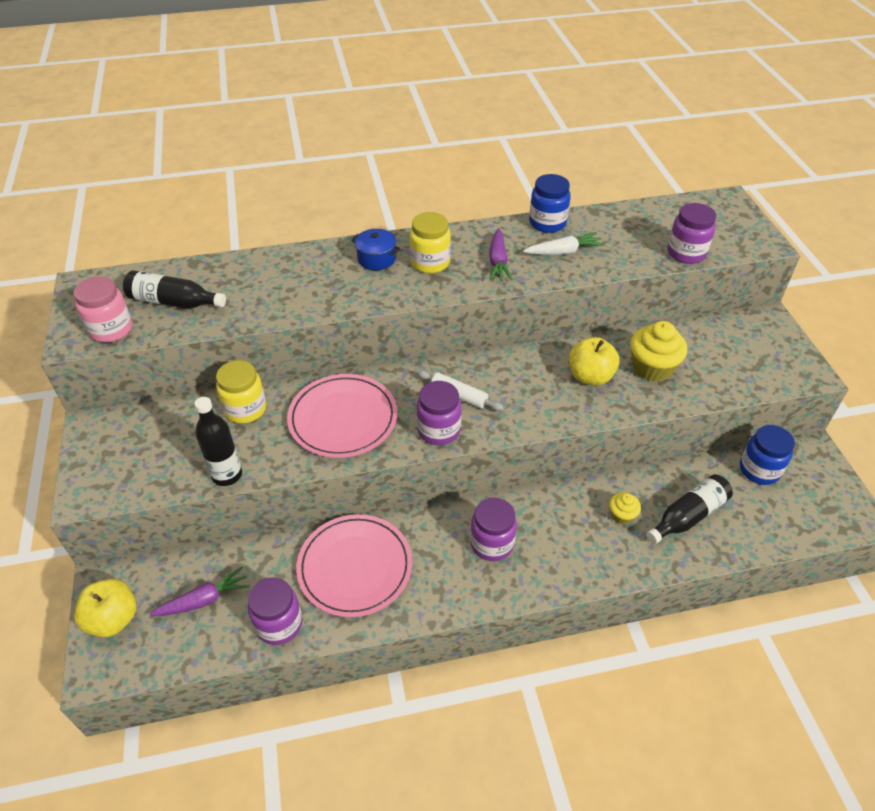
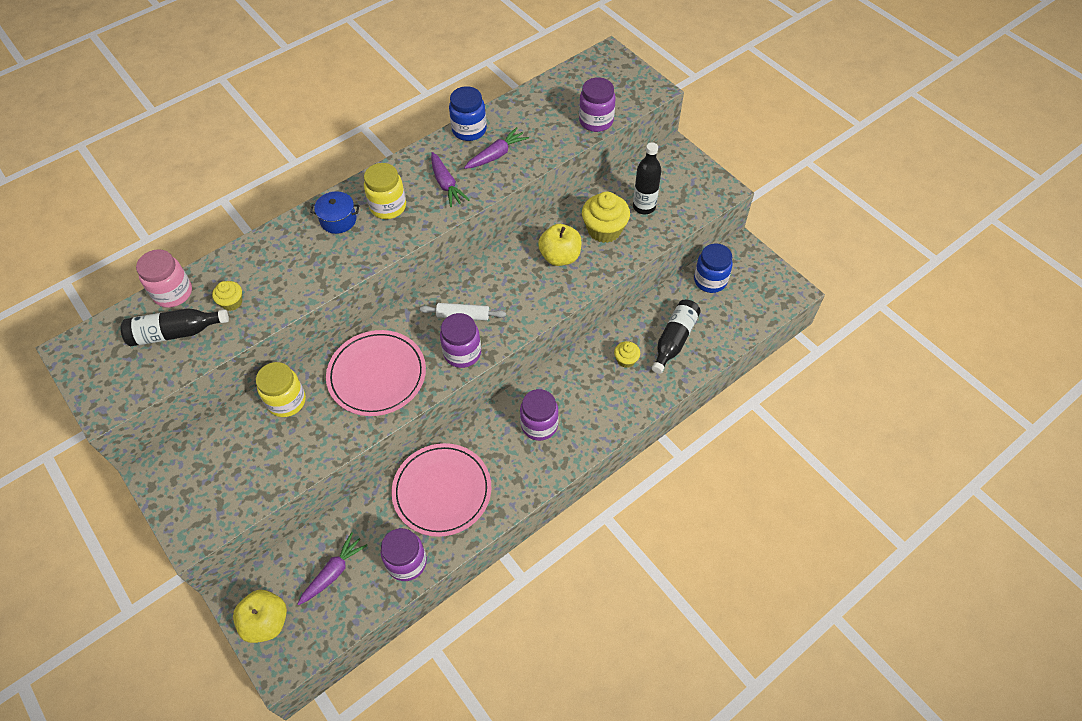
camera: 25 degrees left, 10 degrees up
(111, 329) = (134, 382): pink jar -> pink jar (173, 293)
(227, 475) = (307, 465): black bottle -> black bottle (644, 207)
(238, 294) = (232, 302): none -> yellow cupcake
(563, 252) = (496, 155): white carrot -> purple carrot

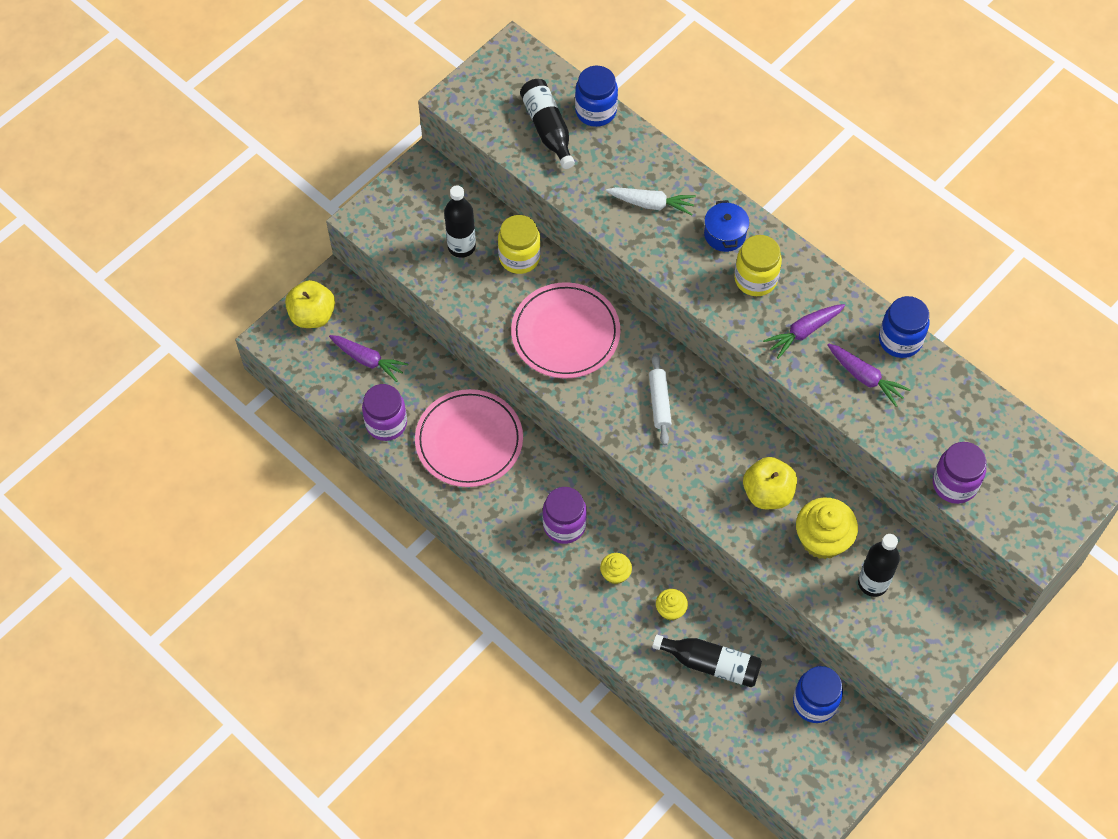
camera: 80 degrees right, 5 degrees up
(173, 293) = (596, 111): pink jar -> blue jar
(232, 302) = (594, 166): yellow cupcake -> yellow cupcake (615, 574)
(257, 449) = (461, 246): none -> black bottle
(289, 265) = (651, 204): none -> white carrot
(462, 353) = (608, 411): purple jar -> none

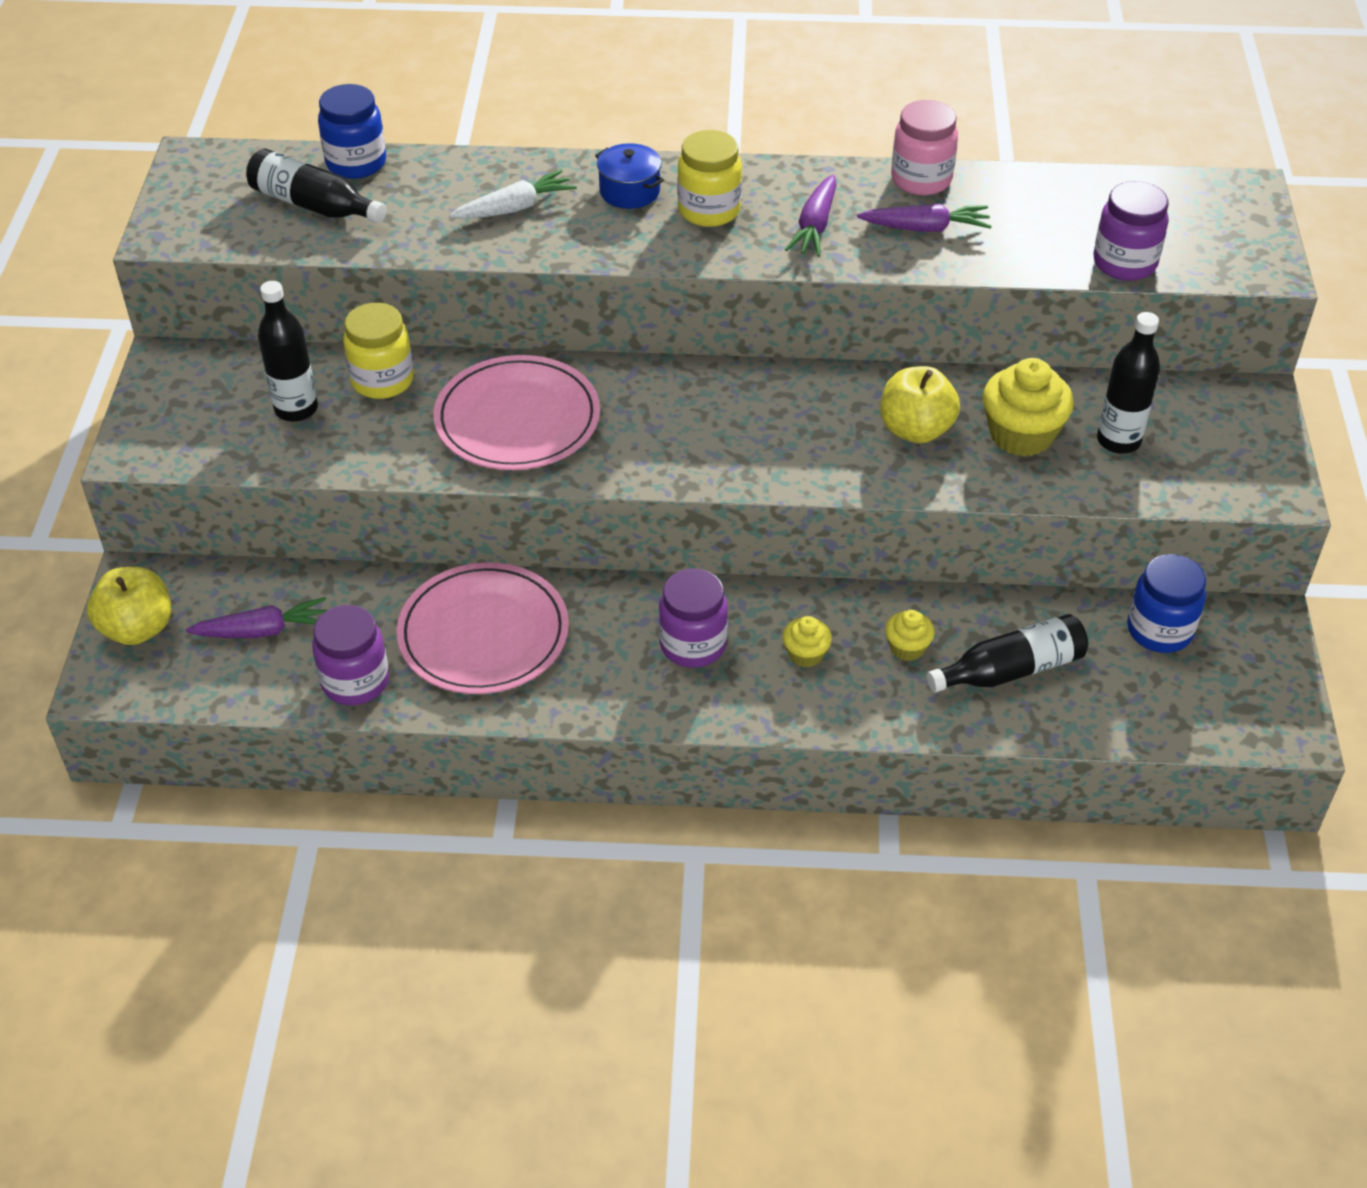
camera: 40 degrees left, 15 degrees down
(659, 402) = (701, 419): white rolling pin -> none
(900, 340) = (921, 179): blue jar -> pink jar

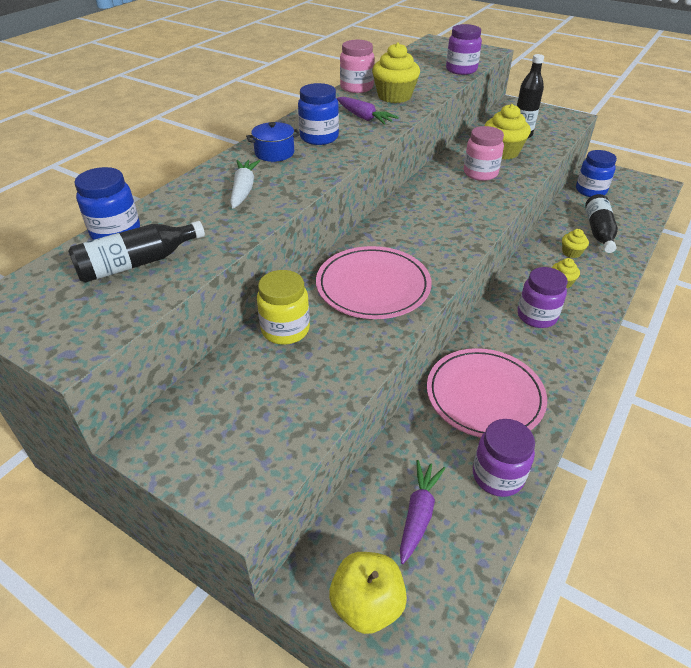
camera: 60 degrees left, 5 degrees down
(296, 409) = (276, 381): black bottle -> none
(709, 210) = (319, 138): yellow jar -> blue jar
(915, 430) = (480, 173): yellow apple -> pink jar
(925, 228) = (394, 96): purple carrot -> yellow cupcake

